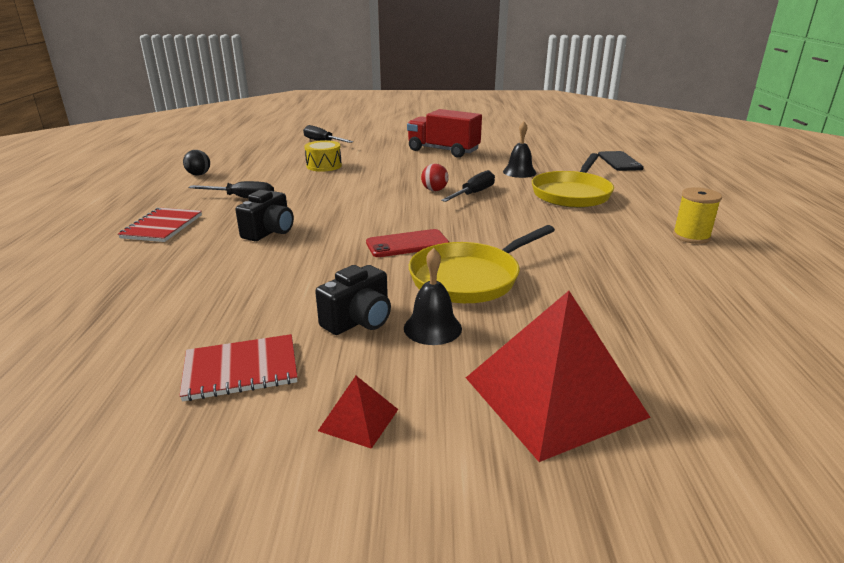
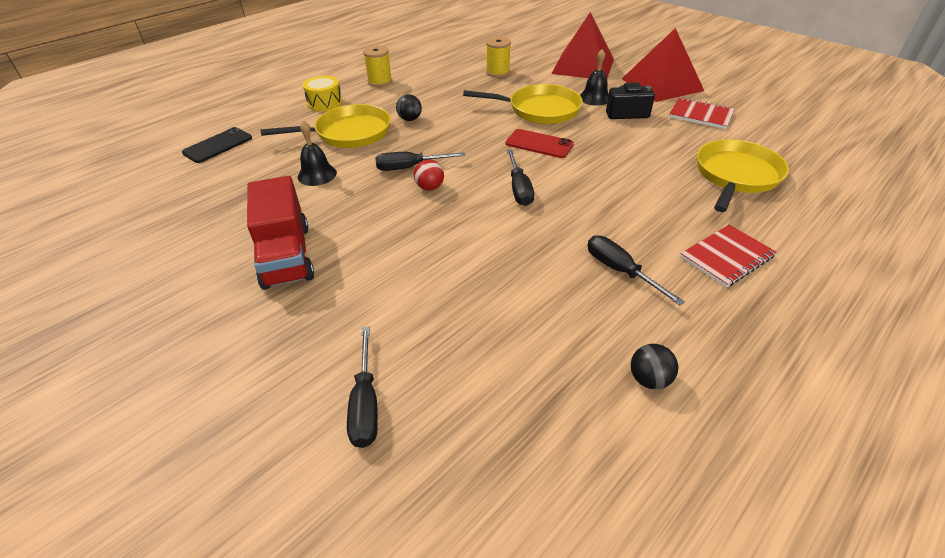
camera: 135 degrees left, 15 degrees up
(162, 291) = (735, 176): none -> yellow pan
(269, 232) = (627, 201): black camera -> none
(324, 166) = (463, 301): yellow drum -> yellow drum (325, 103)
(359, 420) = (662, 84): red pyramid -> red pyramid, size x2.30
(369, 210) = (519, 189): none -> black screwdriver
(561, 218) = (410, 119): none -> black ball
(629, 310) = (498, 72): none -> yellow spool

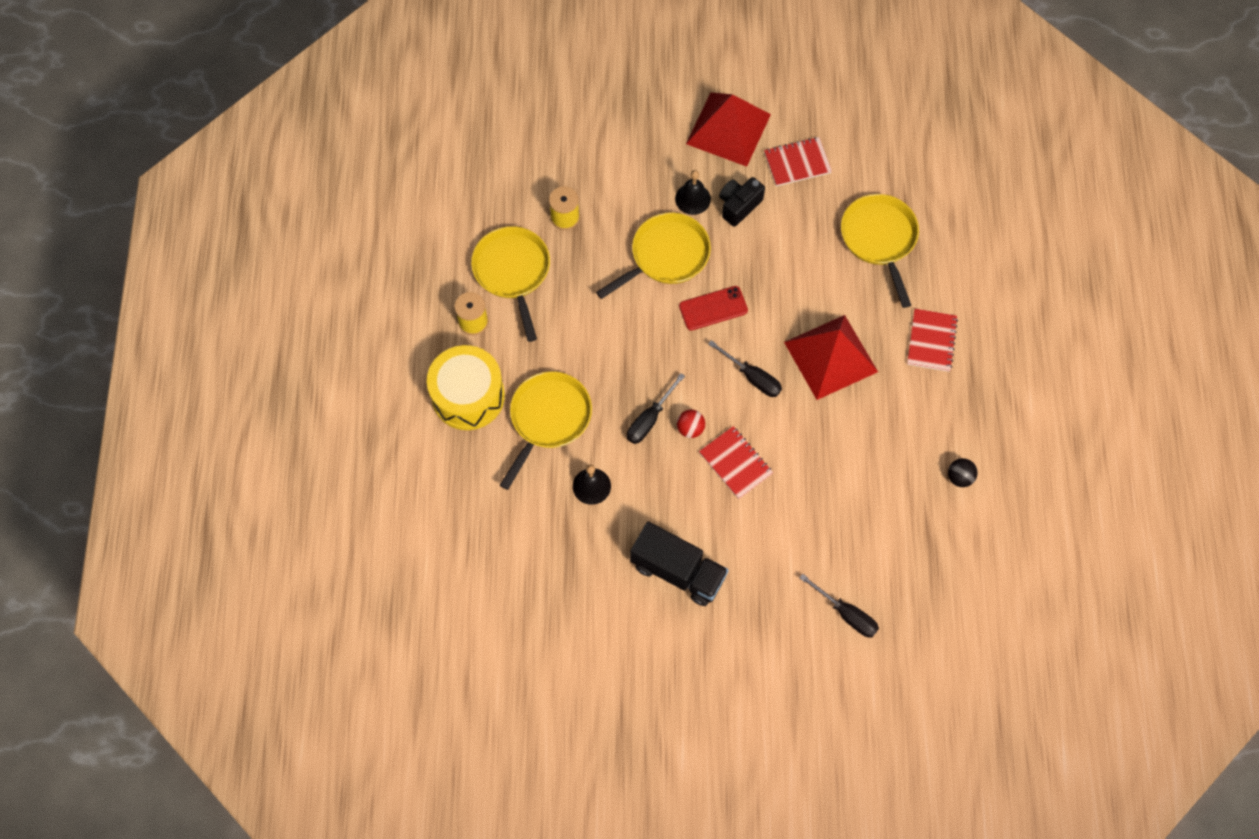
camera: 45 degrees left, 25 degrees up
(218, 145) = (461, 525): black phone -> none
(286, 256) = (678, 571): red truck -> black truck
(325, 103) = (468, 396): yellow drum -> yellow drum, size x1.78
(410, 119) = (574, 358): black ball -> none
(433, 76) = (513, 272): none -> yellow pan
(433, 225) = (735, 463): none -> red notebook
(583, 66) = (631, 143): red pyramid -> red pyramid (831, 357)
(620, 271) = (884, 406): black screwdriver -> none

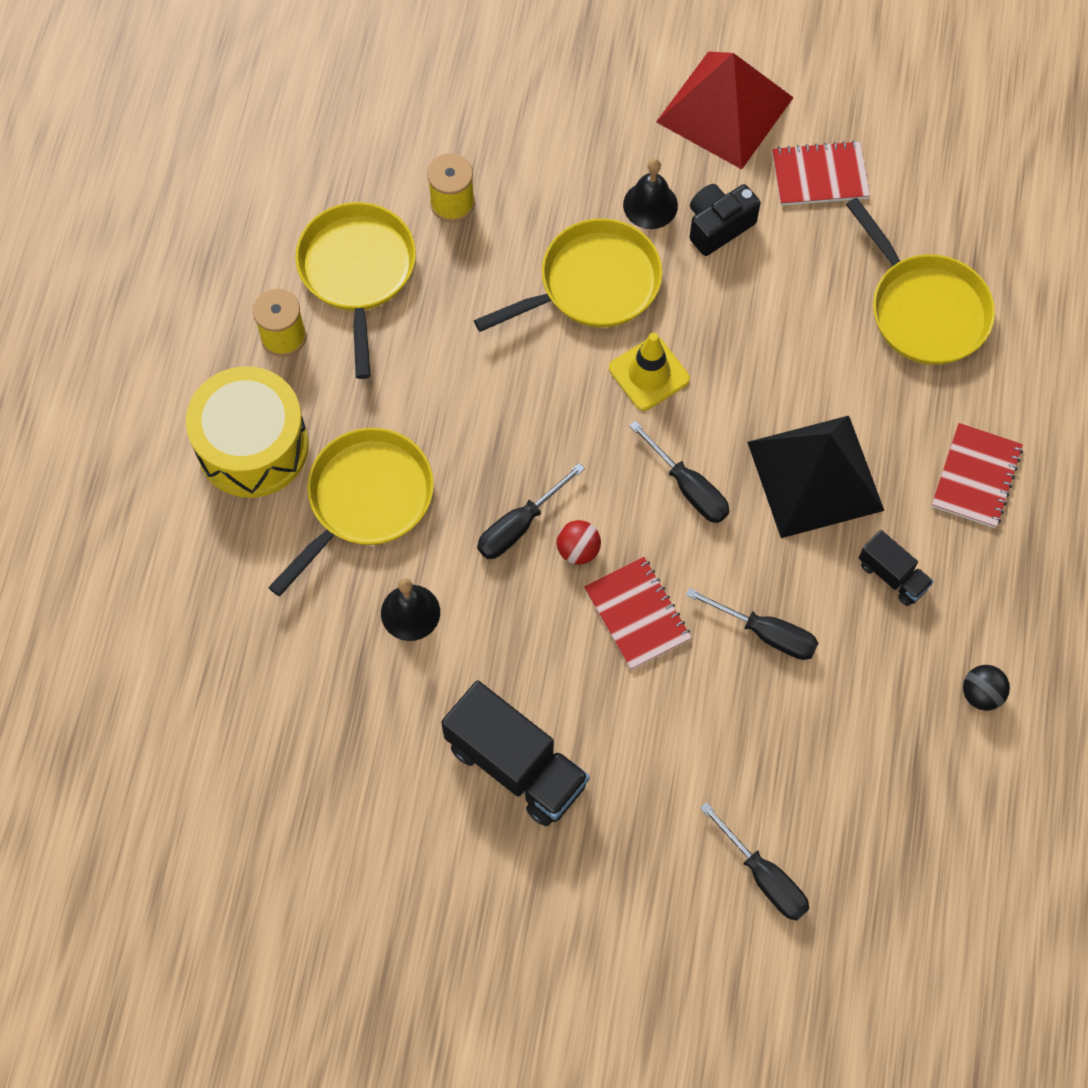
camera: 10 degrees right, 0 degrees up
(713, 308) = (649, 374): red phone -> yellow traffic cone
(819, 461) = (766, 633): none -> black screwdriver
(831, 357) = (815, 476): red pyramid -> black pyramid
(879, 239) = (924, 309): yellow pan -> yellow pan turned 150 degrees clockwise
(891, 412) = (892, 575): none -> black truck

